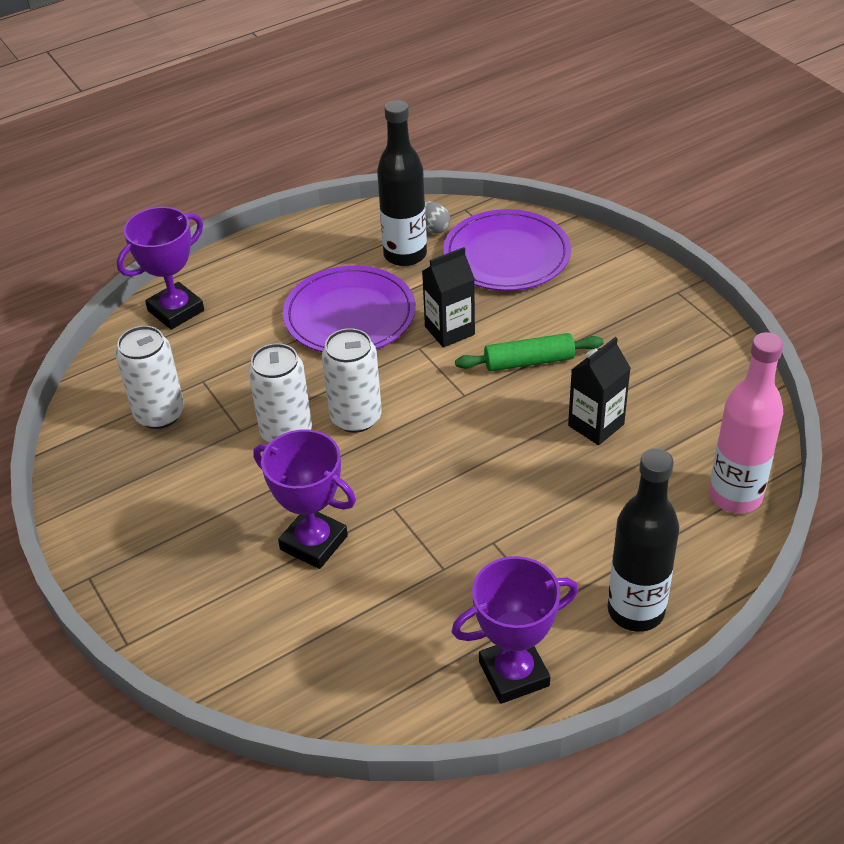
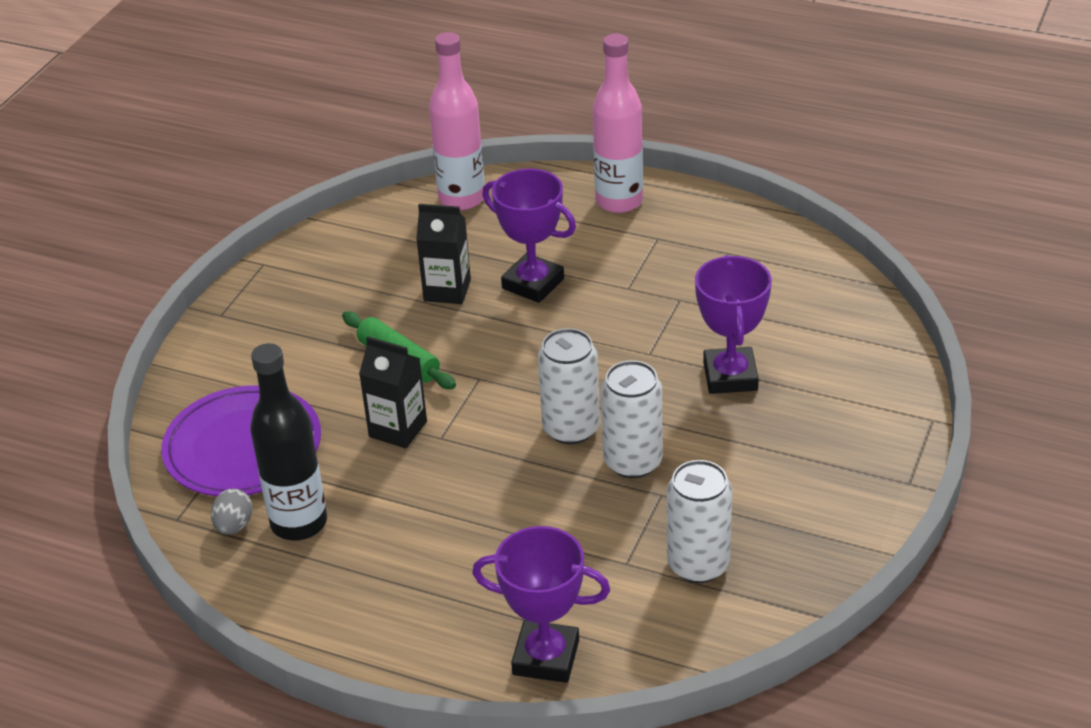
camera: 125 degrees left, 5 degrees down
(349, 315) = (434, 511): purple plate -> none
(514, 673) = (730, 228): purple trophy -> purple trophy (533, 283)
(636, 610) = (619, 201): black bottle -> pink bottle

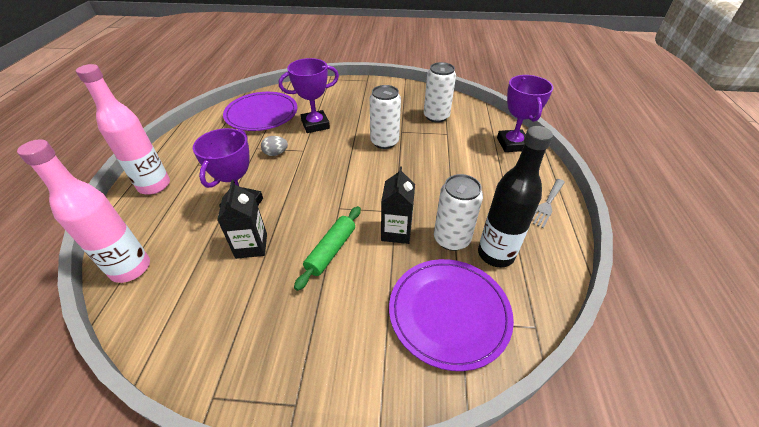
camera: 110 degrees left, 5 degrees up
(234, 526) = (519, 288): grey egg -> grey egg (276, 153)
(358, 631) = (547, 204): none -> grey fork
(571, 428) = (369, 164): white can -> white can (451, 239)
(796, 308) = (261, 114): none -> purple plate

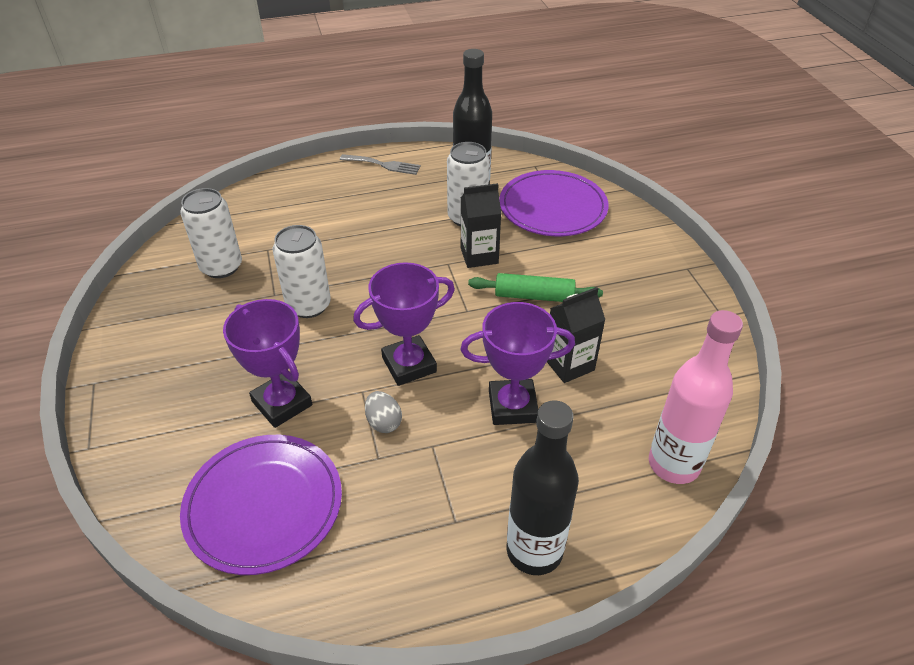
camera: 110 degrees left, 0 degrees up
(154, 186) = (534, 551): pink bottle -> black bottle
(512, 144) = (277, 193): purple trophy -> purple trophy (409, 365)

